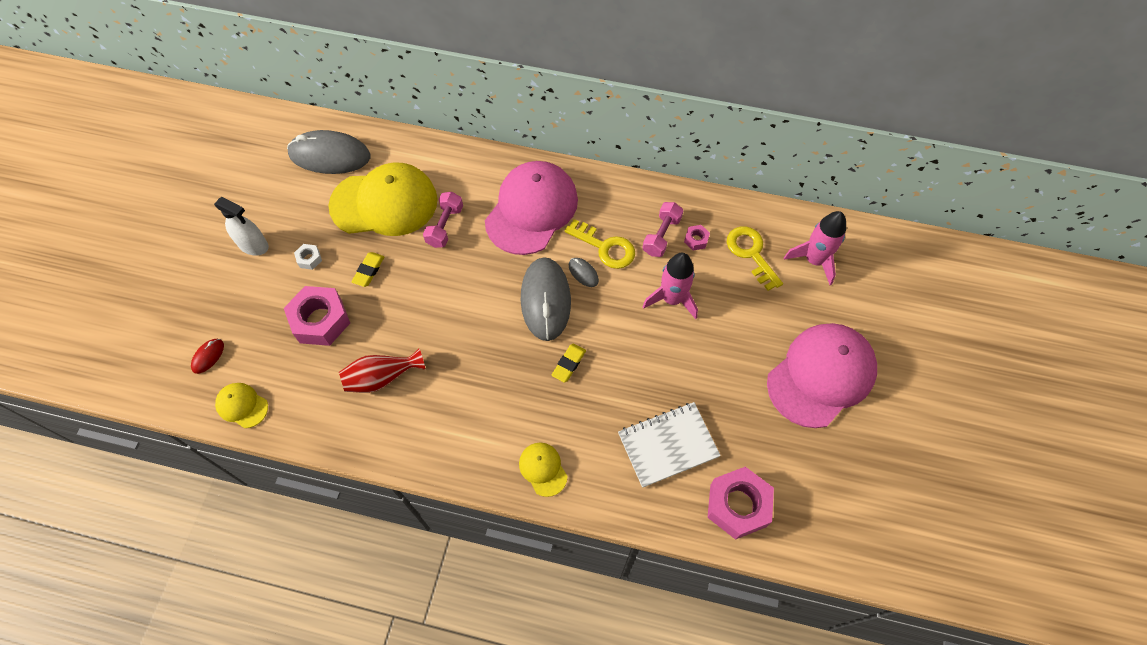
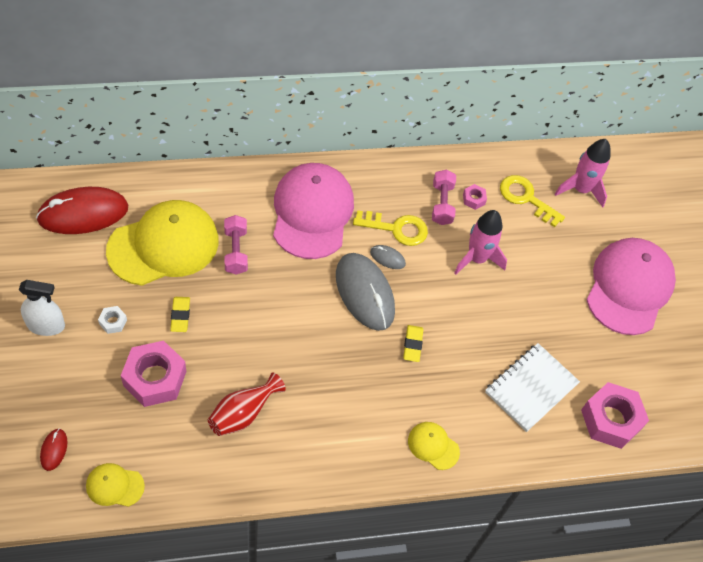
camera: 30 degrees left, 5 degrees down
(330, 155) = (83, 213): grey mouse -> red mouse

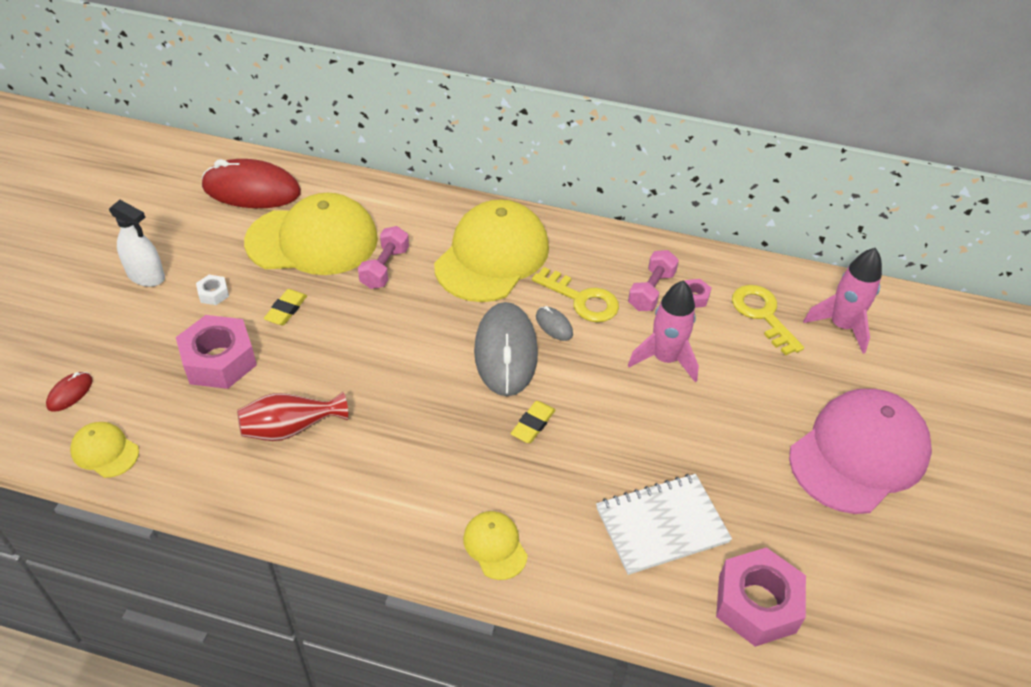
camera: 30 degrees right, 10 degrees down
(312, 212) = (492, 256): pink cap -> yellow cap

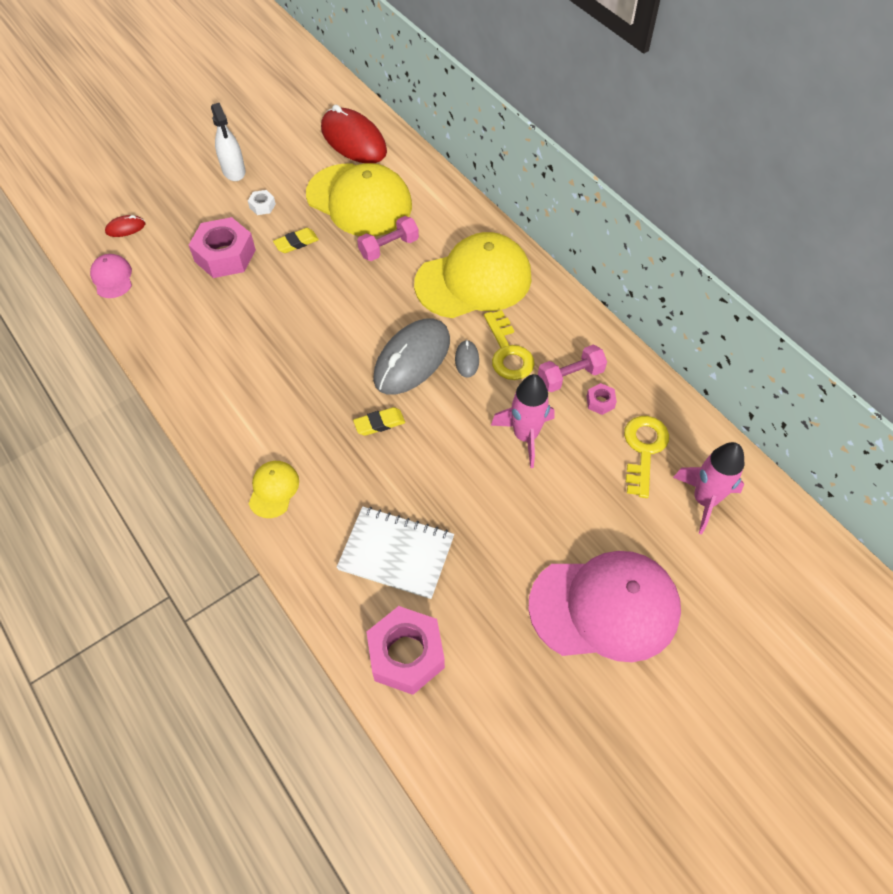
camera: 40 degrees right, 10 degrees up
(105, 451) = (112, 278): yellow cap -> pink cap
(290, 428) = (225, 328): red vase -> none

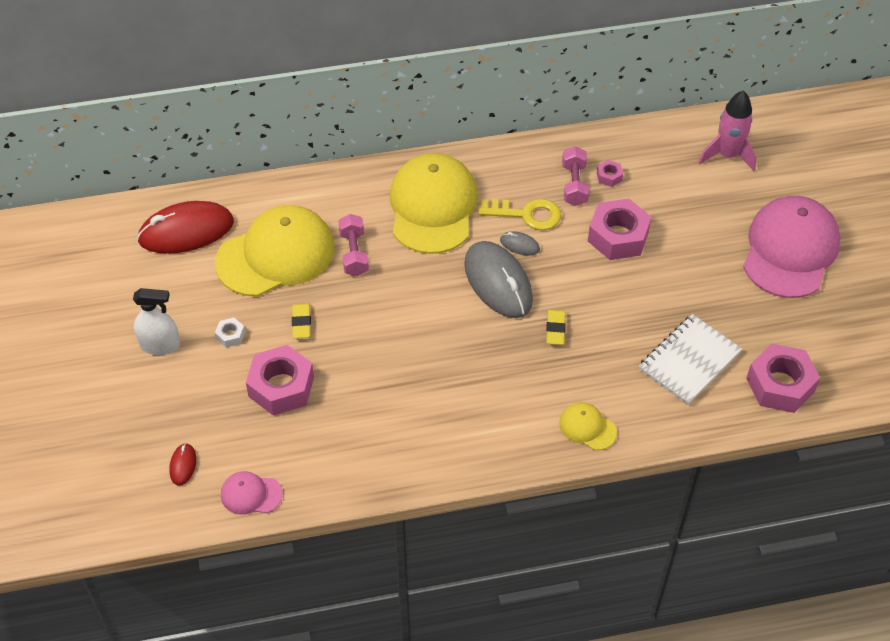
camera: 65 degrees left, 5 degrees down
(525, 436) = (618, 236): pink rocket -> pink nut
(643, 449) = (667, 170): yellow key -> none

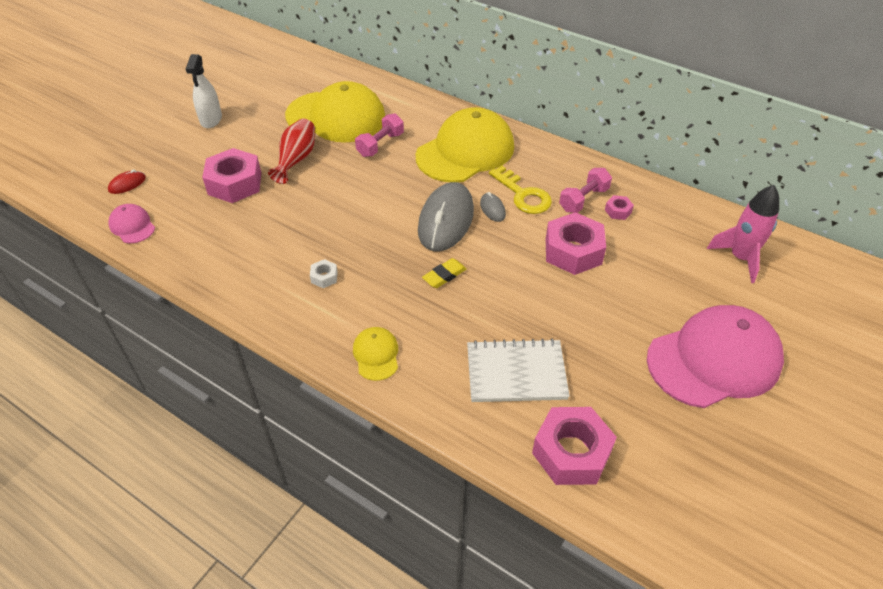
camera: 45 degrees right, 5 degrees down
(160, 345) = (211, 119): white spray bottle -> white spray bottle turned 45 degrees clockwise
(186, 231) = (308, 76): red mouse -> none
(230, 335) = (251, 139): white nut -> white nut (324, 277)
(301, 323) = (296, 159): yellow eraser -> red vase

